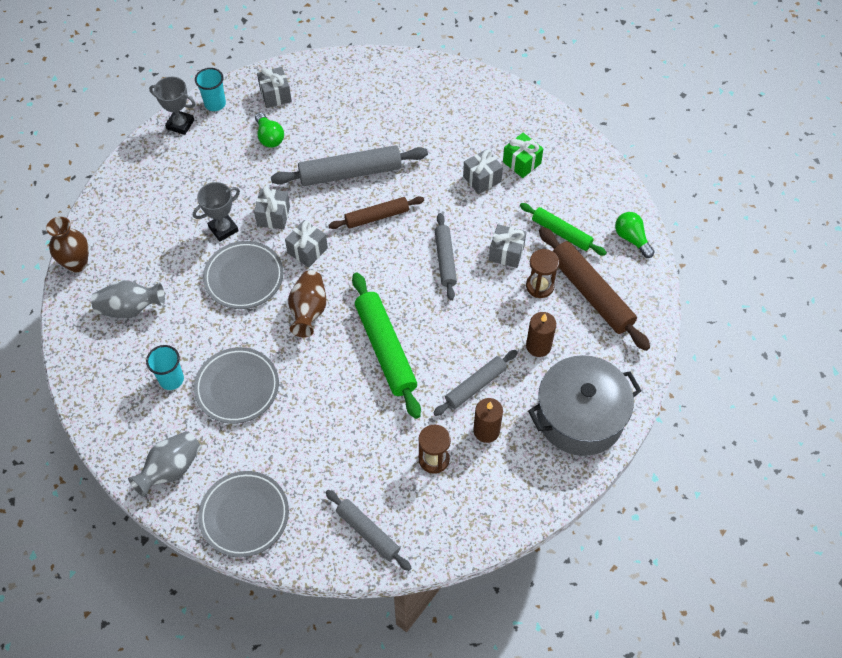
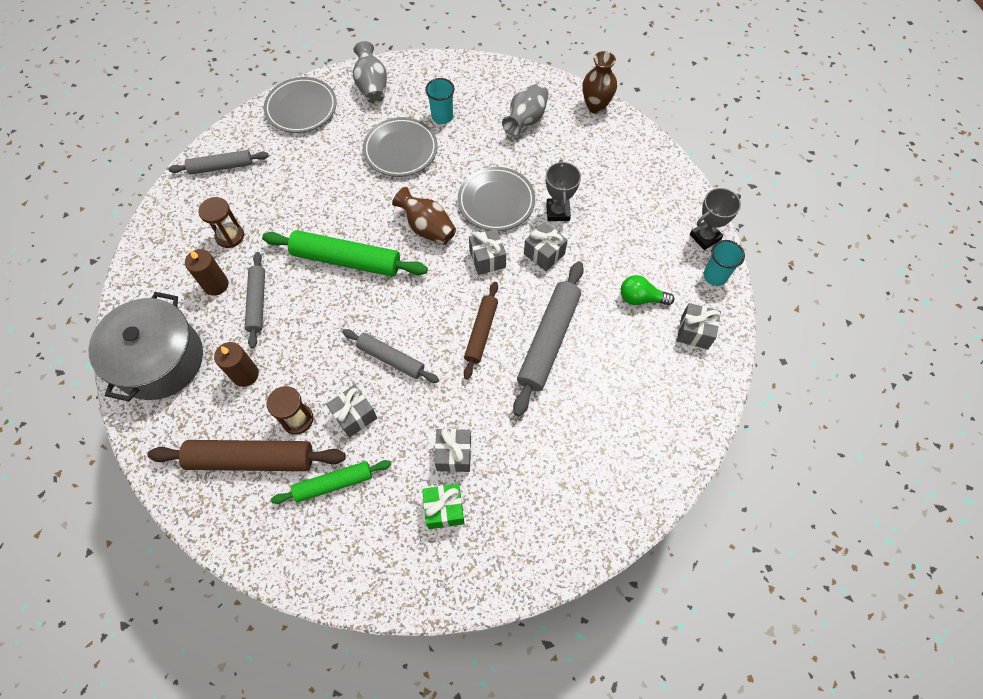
camera: 125 degrees right, 5 degrees up
(631, 239) = (270, 549): green light bulb -> none

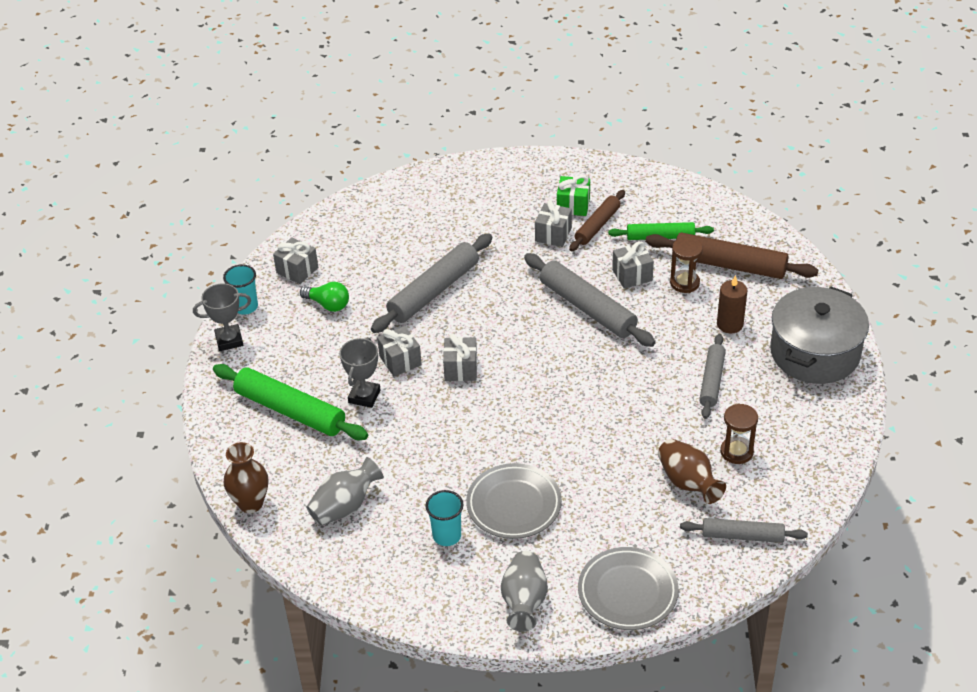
camera: 160 degrees left, 20 degrees down
(216, 285) = (755, 406): brown candle -> none
(346, 260) = (609, 400): green rolling pin -> green rolling pin (290, 411)
(391, 358) = (587, 308): grey rolling pin -> grey rolling pin, size x1.62
(427, 228) = (512, 412): brown vase -> brown vase (688, 483)
(481, 332) = (494, 310): brown rolling pin -> brown rolling pin (597, 225)
(496, 202) = (426, 421): grey plate -> none

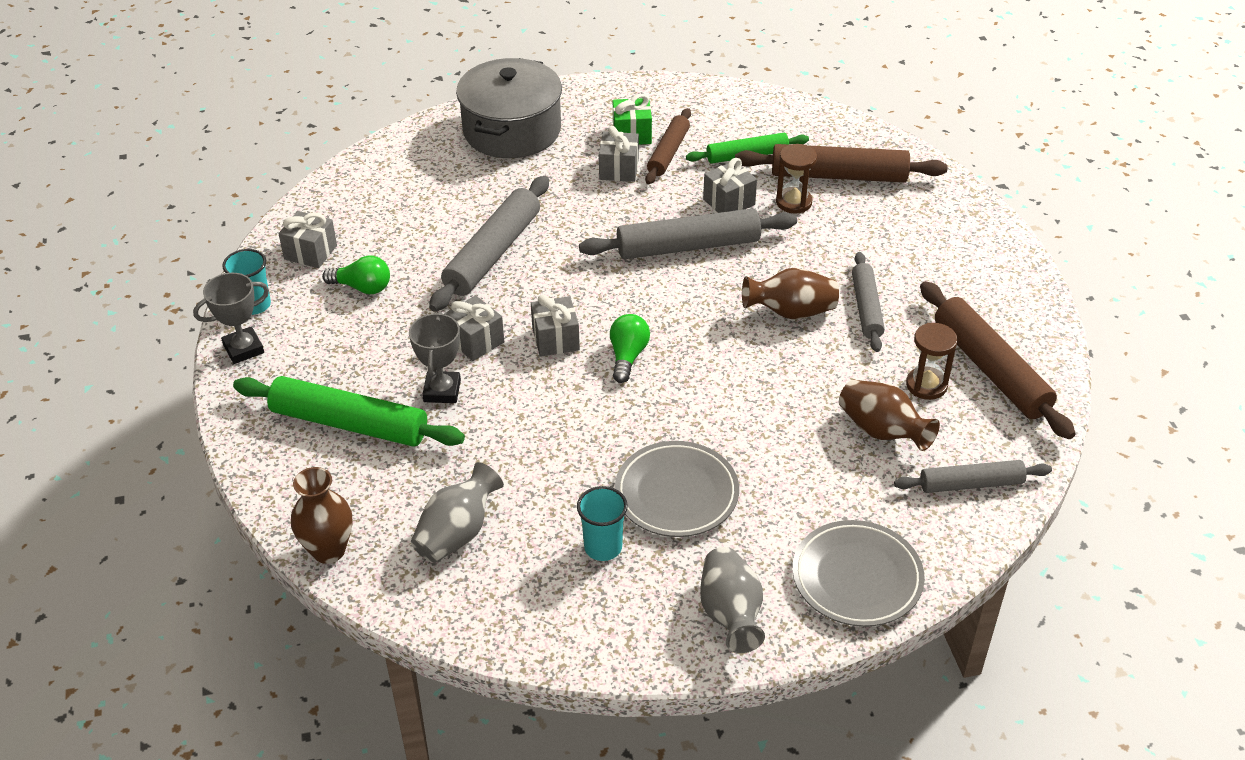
camera: 15 degrees left, 0 degrees up
(511, 391) = (627, 356): none -> green light bulb
(587, 308) = (688, 246): grey rolling pin -> grey rolling pin turned 45 degrees counterclockwise
(650, 375) = (791, 312): none -> brown vase
(730, 324) = (863, 241): brown candle -> none
(793, 447) = (990, 369): none -> brown rolling pin
(814, 353) = (973, 258): grey pot -> grey pot (512, 130)

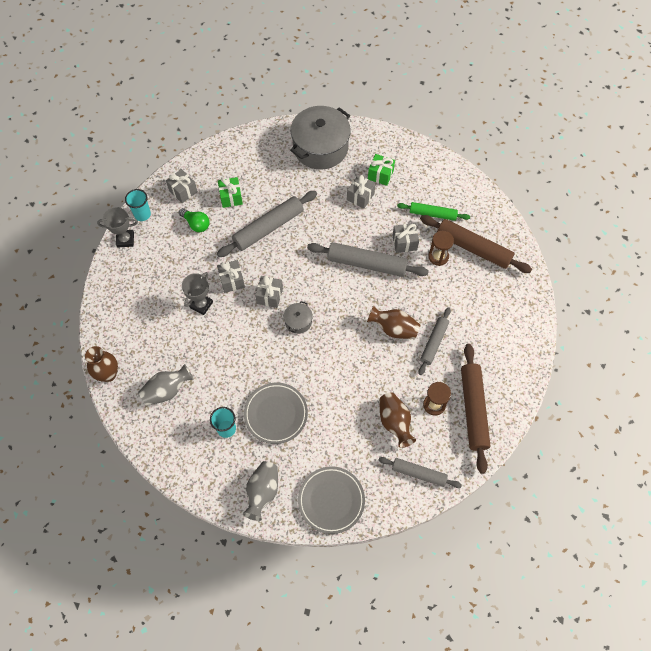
camera: 25 degrees right, 20 degrees up
(349, 424) = (151, 306): green rolling pin -> none
(402, 235) = (231, 197): none -> green gift
(627, 356) = (298, 321): green light bulb -> grey pot
(668, 153) = (392, 195): brown rolling pin -> none

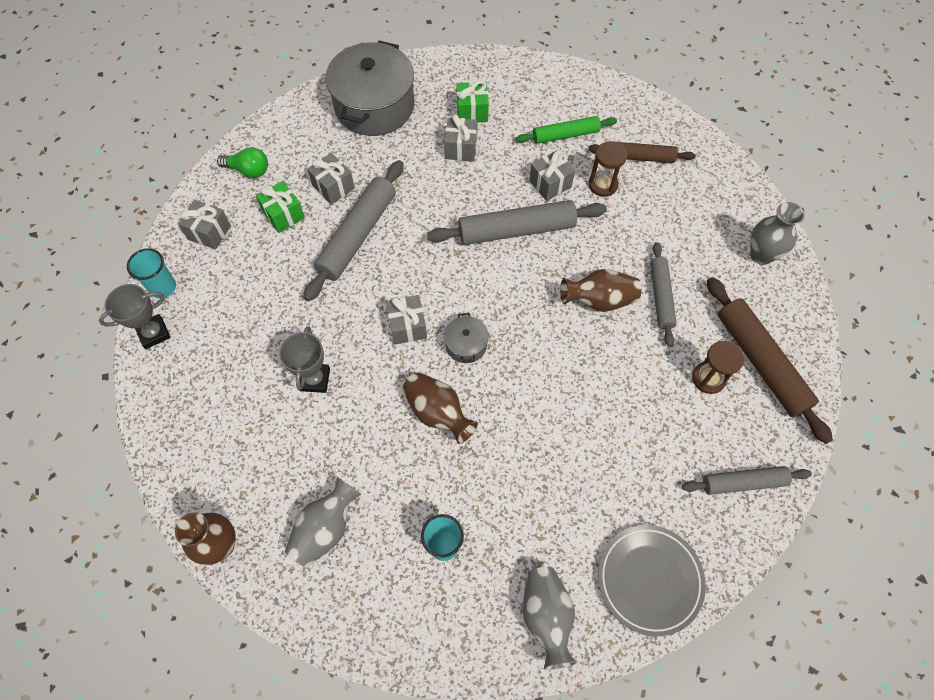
camera: 25 degrees left, 0 degrees up
(196, 224) = (251, 270): green light bulb -> green light bulb (248, 170)
(232, 281) = (342, 327): grey gift -> grey gift (333, 187)
(276, 414) = (504, 490): grey plate -> none
(394, 422) = (672, 426): brown vase -> brown vase (438, 413)
(473, 248) = (640, 157): brown rolling pin -> brown rolling pin, size x0.62
(515, 344) = (761, 255): none -> grey vase

